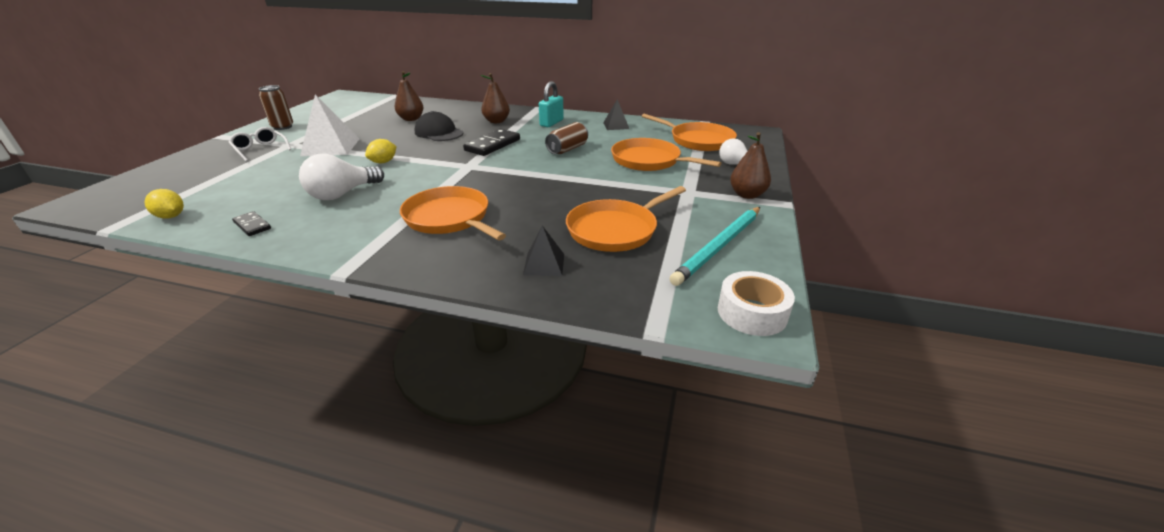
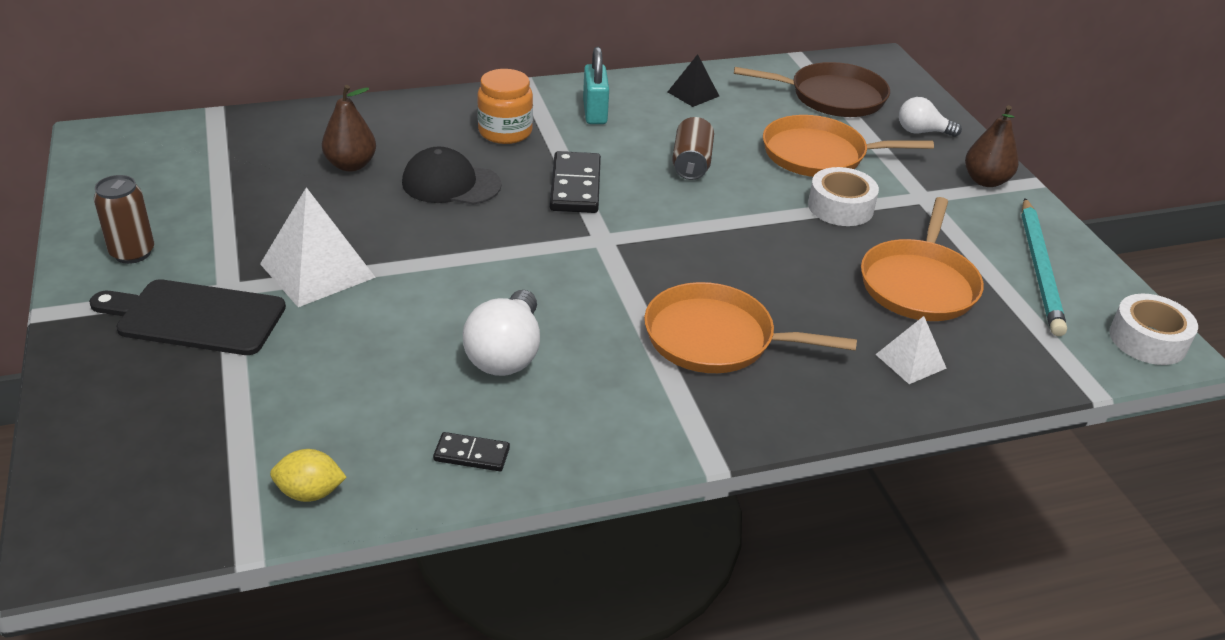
camera: 35 degrees left, 5 degrees up
(260, 149) = (195, 317): white glasses -> black cutting board
(383, 162) = (464, 273): yellow lemon -> none
(496, 121) = (505, 132): brown pear -> orange jar
(544, 264) = (911, 361): black pyramid -> white pyramid
(624, 184) = (840, 207): none -> white tape
(698, 140) = (832, 97): orange pan -> brown pan

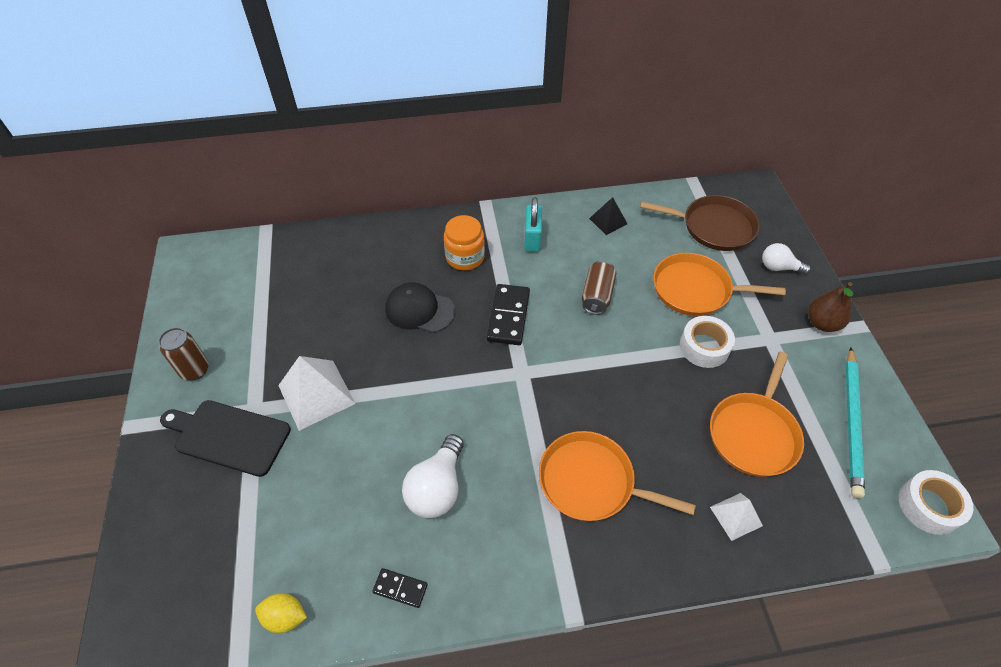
camera: 10 degrees right, 15 degrees up
(351, 165) = (352, 288): brown pear -> none

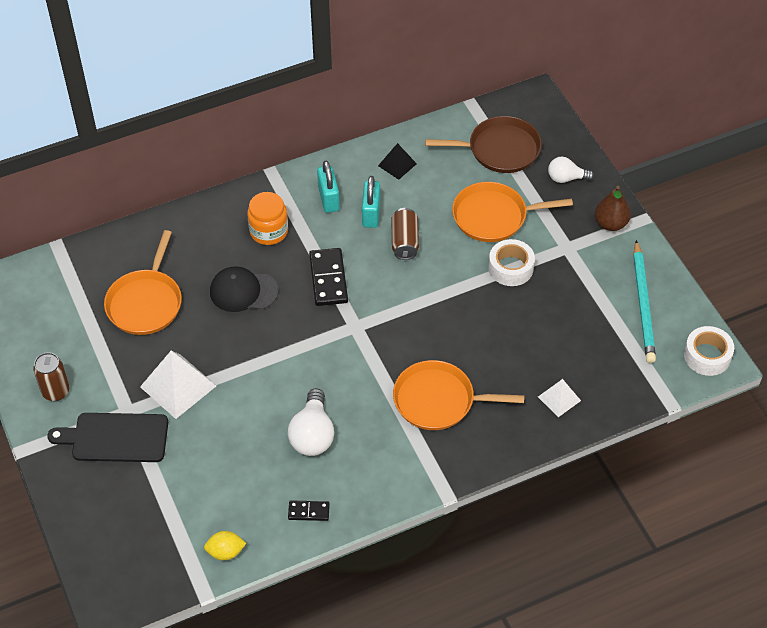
camera: 15 degrees left, 0 degrees up
(570, 261) = (371, 214): none -> turquoise padlock
(754, 433) = (564, 331): orange pan -> orange pan (145, 302)

